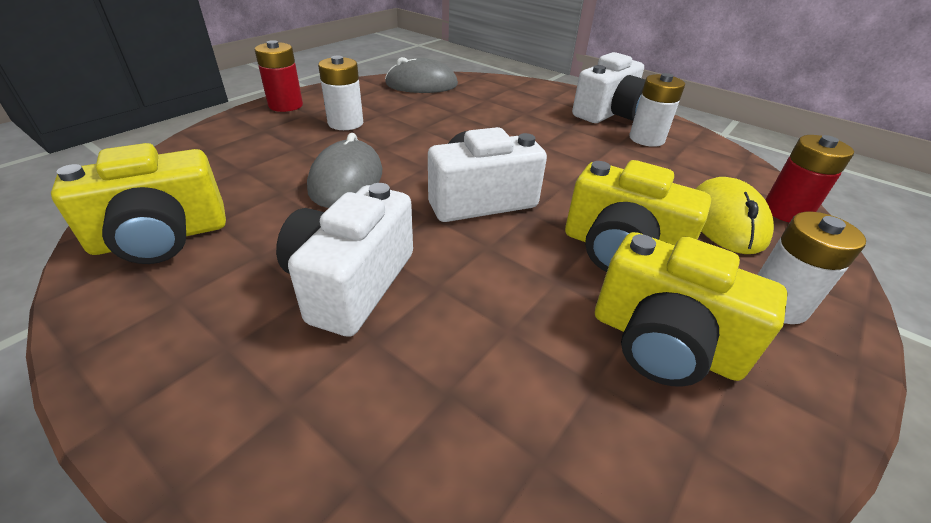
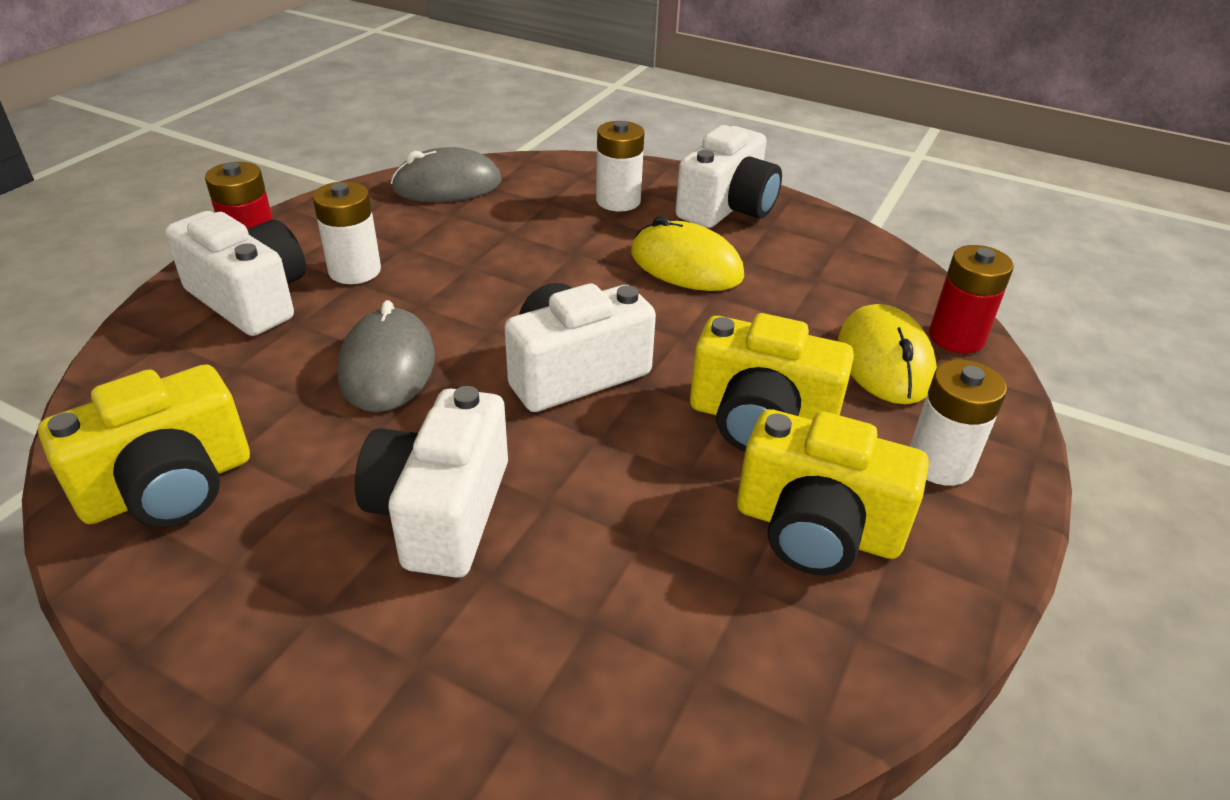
camera: 10 degrees left, 0 degrees up
(272, 131) = (250, 299): none -> white camera
(575, 143) = (686, 265): none -> yellow mouse
(646, 139) = (781, 246): white battery -> white battery (618, 201)

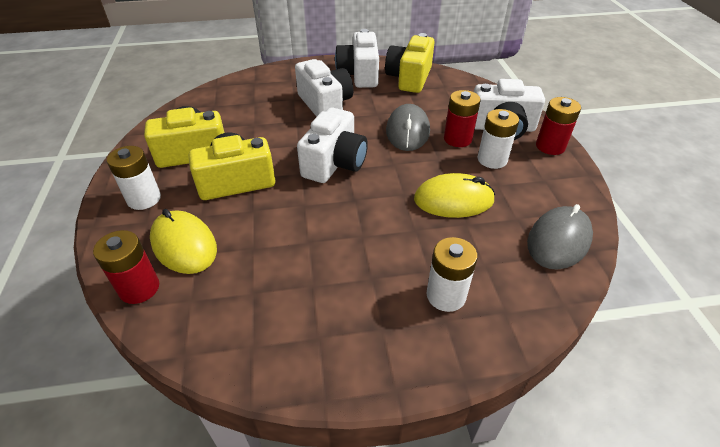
camera: 145 degrees right, 5 degrees up
(341, 316) = (457, 139): none -> red battery
(387, 366) = (407, 131): grey mouse -> grey mouse turned 45 degrees clockwise
(686, 265) = (343, 256): yellow mouse -> yellow mouse (453, 200)
(727, 207) = (365, 341): white camera -> white camera (359, 75)

